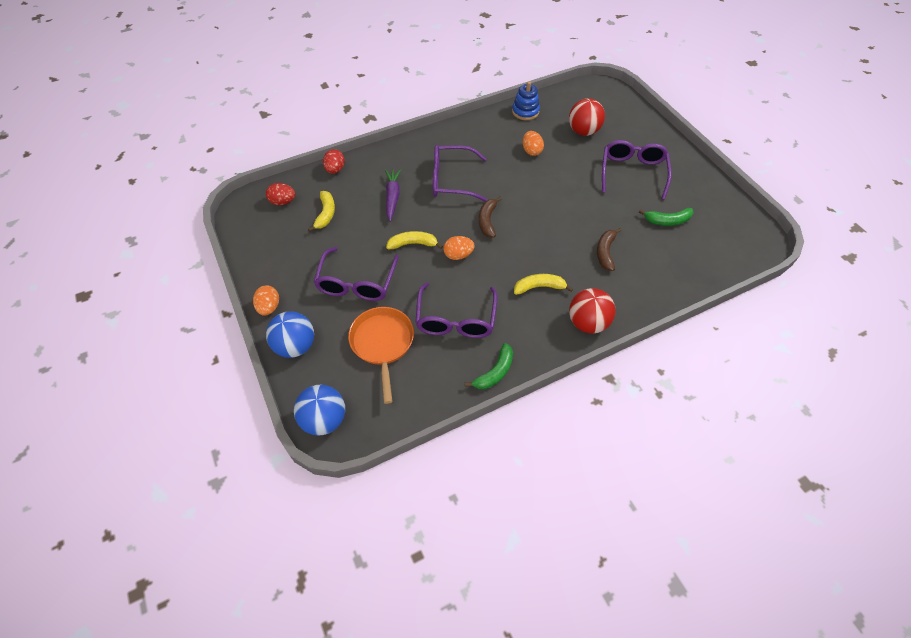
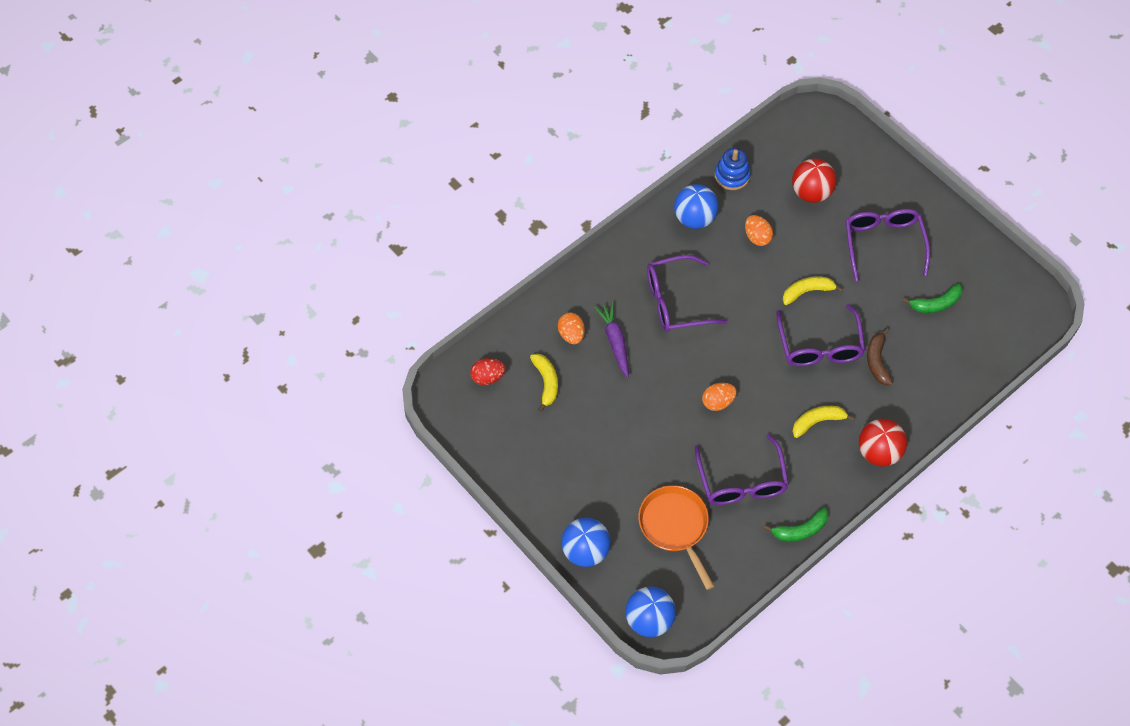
camera: 15 degrees left, 5 degrees up
(269, 307) = (536, 514): orange egg -> orange egg (571, 334)
(335, 170) = (530, 317): red egg -> none
(357, 283) = (619, 463): purple glasses -> purple glasses (819, 346)
(413, 244) = (662, 399): yellow banana -> yellow banana (807, 292)
(487, 131) = (694, 218): none -> blue ball
(487, 221) = (736, 349): brown banana -> none
(495, 372) = (800, 530): green banana -> green banana turned 45 degrees clockwise

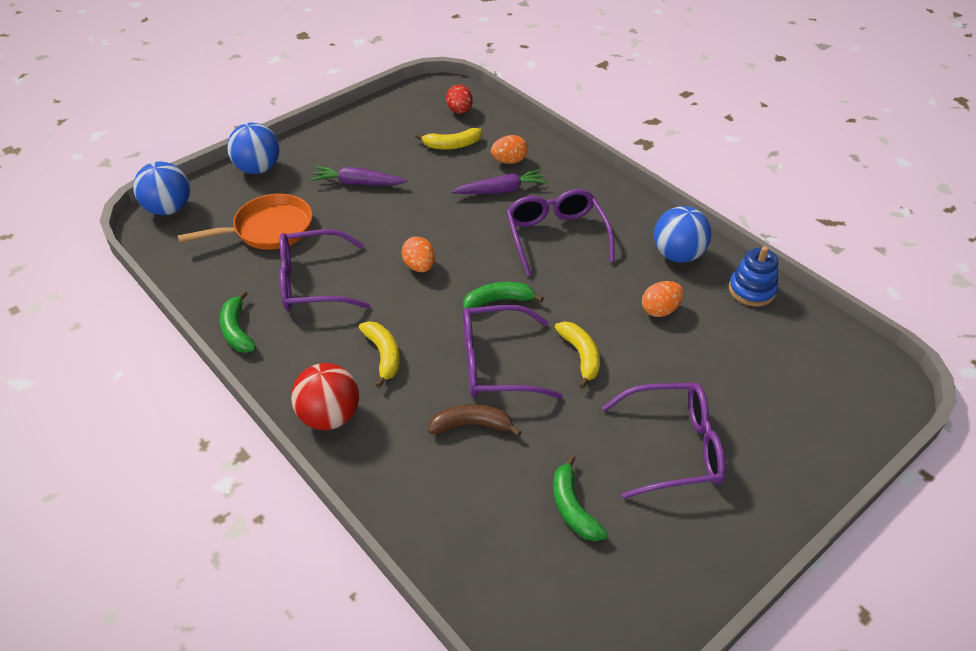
camera: 90 degrees right, 15 degrees down
(607, 459) = (358, 183): none -> purple carrot
(754, 344) = (498, 301): none -> green banana
(811, 192) = (745, 369): red ball -> none

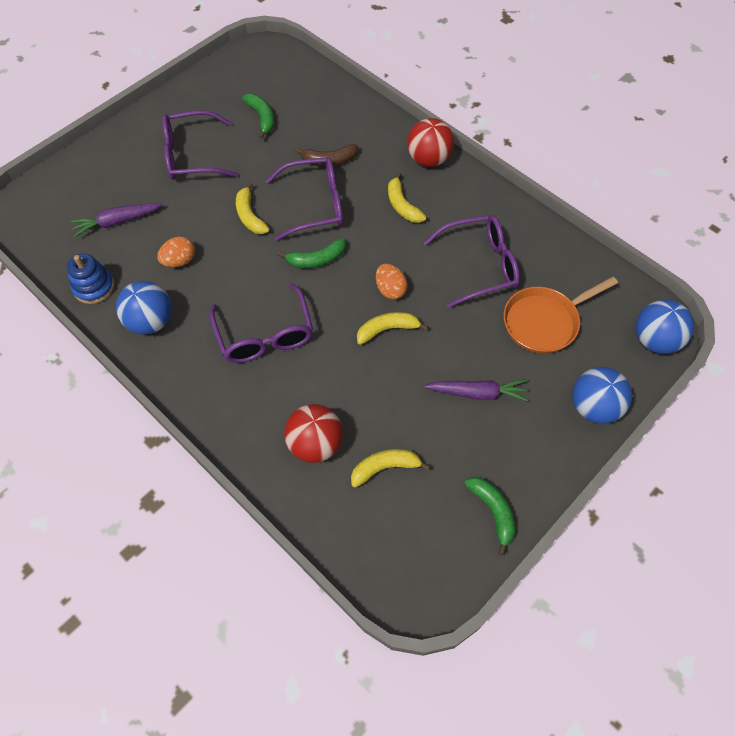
camera: 175 degrees right, 15 degrees up
(237, 330) = (523, 217): green banana -> green banana (493, 511)
(430, 233) = (387, 329): none -> yellow banana
(459, 111) = (385, 540): red egg -> none
(501, 190) = (322, 395): purple carrot -> purple carrot (117, 222)
(509, 161) = (315, 444): orange egg -> red ball

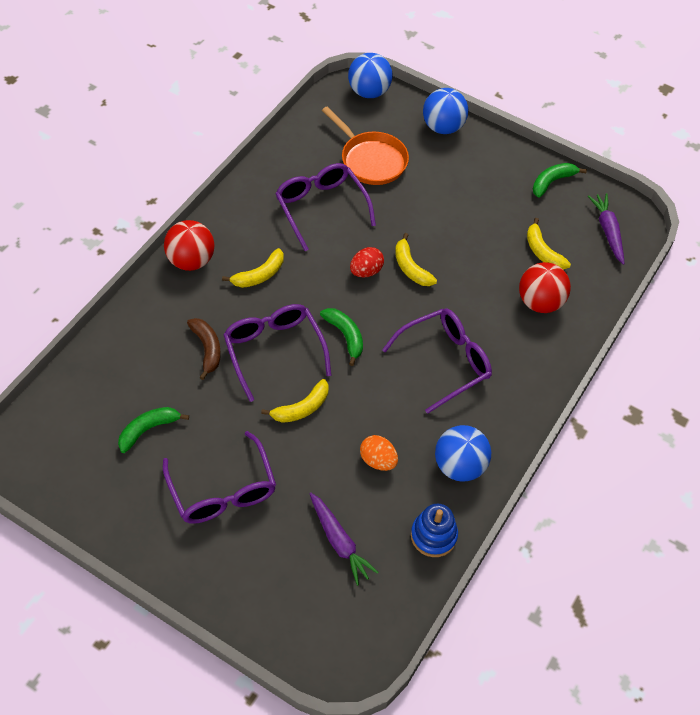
camera: 105 degrees left, 5 degrees down
(390, 289) = (366, 271): orange egg -> red egg
(477, 393) = (454, 199): purple carrot -> purple carrot (608, 231)

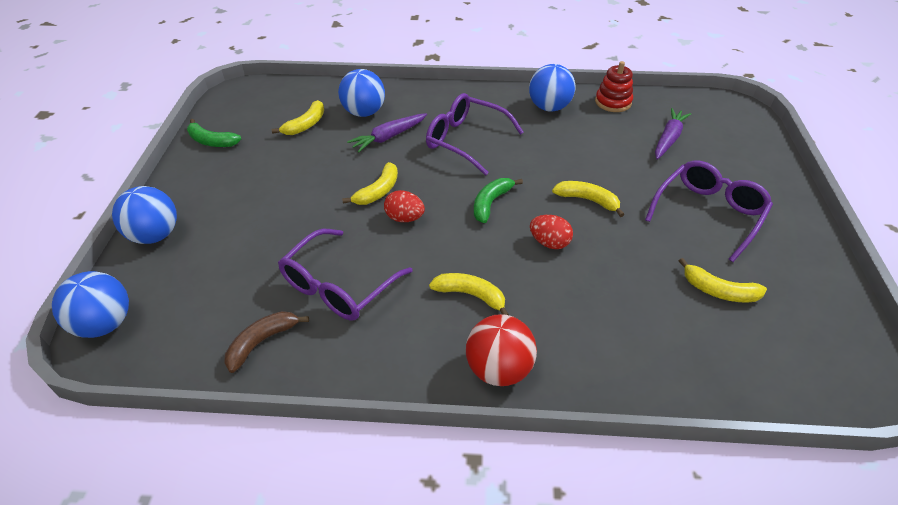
camera: 115 degrees left, 10 degrees down
(148, 430) = (718, 290): green banana -> yellow banana
(207, 349) = (595, 292): brown banana -> brown banana (262, 342)
(274, 350) = (549, 243): purple glasses -> red egg
(371, 160) = (238, 274): orange pan -> none
(378, 460) = (587, 144): orange egg -> none
(433, 536) = (613, 102): blue stacking toy -> red stacking toy
(540, 302) = (364, 112): red ball -> blue ball
(608, 231) = (260, 100): purple carrot -> purple carrot (388, 137)

